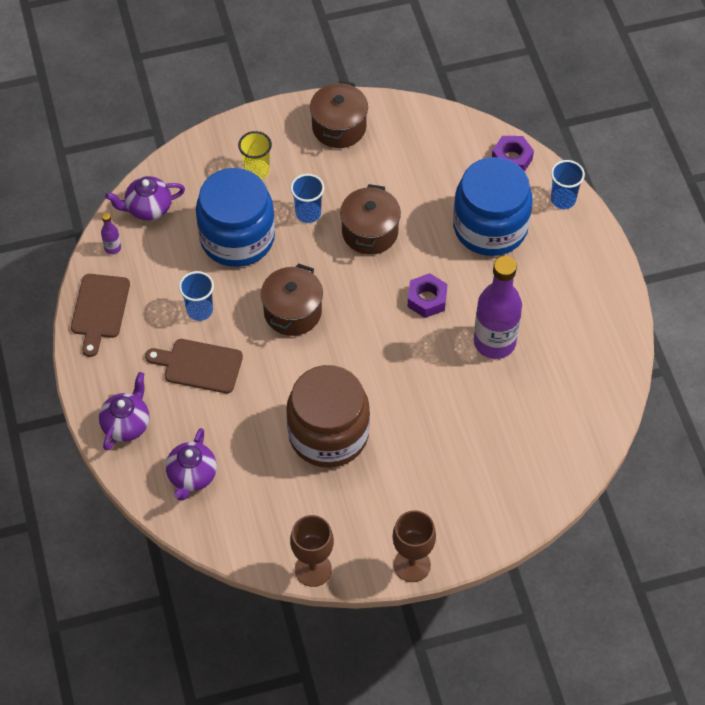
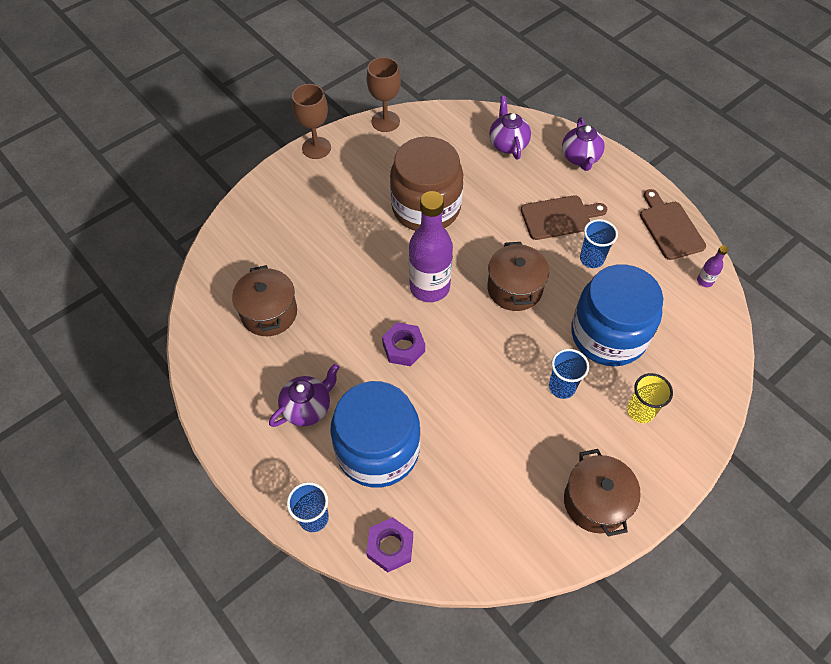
camera: 155 degrees right, 0 degrees up
(148, 208) = (706, 329): purple teapot -> purple teapot (307, 408)
(370, 232) = (492, 392): brown pot -> brown pot (269, 313)
(494, 342) = (323, 333): purple bottle -> purple bottle (429, 287)

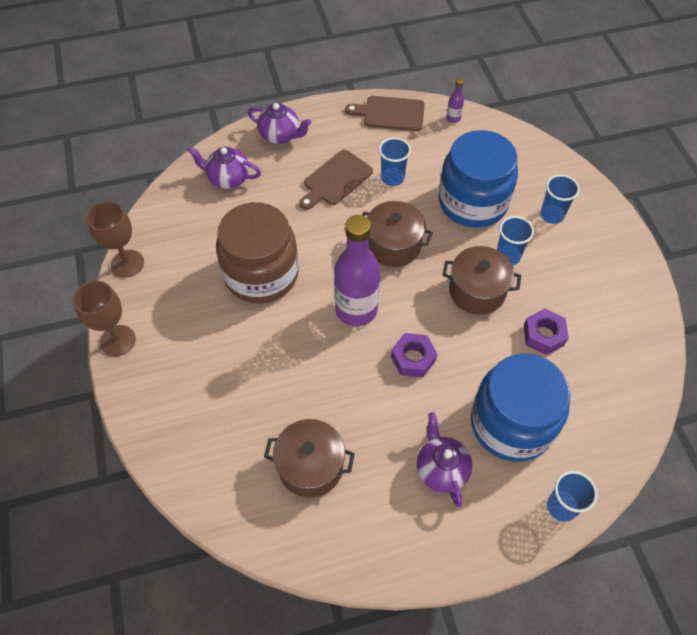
camera: 65 degrees left, 0 degrees up
(390, 547) = (611, 451): purple nut -> purple nut (543, 335)
(559, 217) = (336, 180): brown cutting board -> brown cutting board turned 150 degrees counterclockwise
(595, 502) = (619, 281): brown pot -> brown pot (477, 291)
(640, 411) = (552, 215): yellow cup -> blue cup

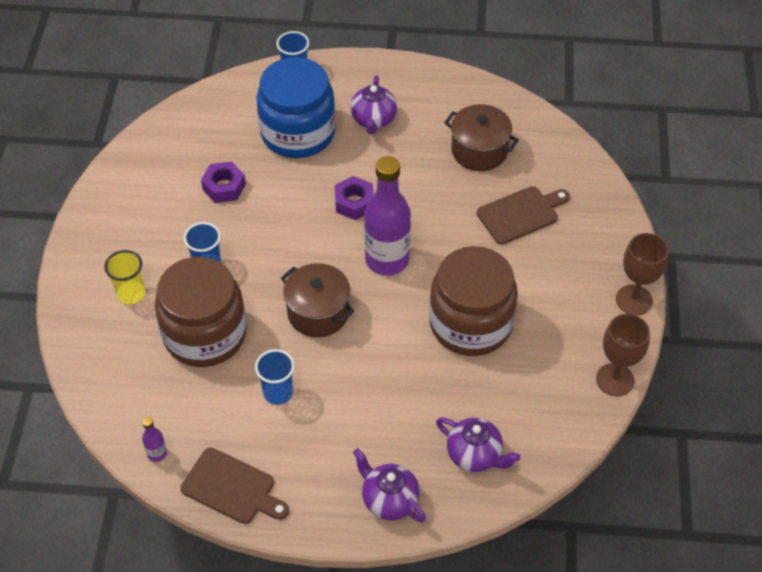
camera: 160 degrees left, 5 degrees down
(336, 180) = (345, 412): brown cutting board -> brown cutting board (520, 214)
(472, 202) = (205, 334): blue jar -> brown jar
(477, 291) = (260, 242): brown pot -> none
(552, 215) = (131, 294): blue cup -> yellow cup

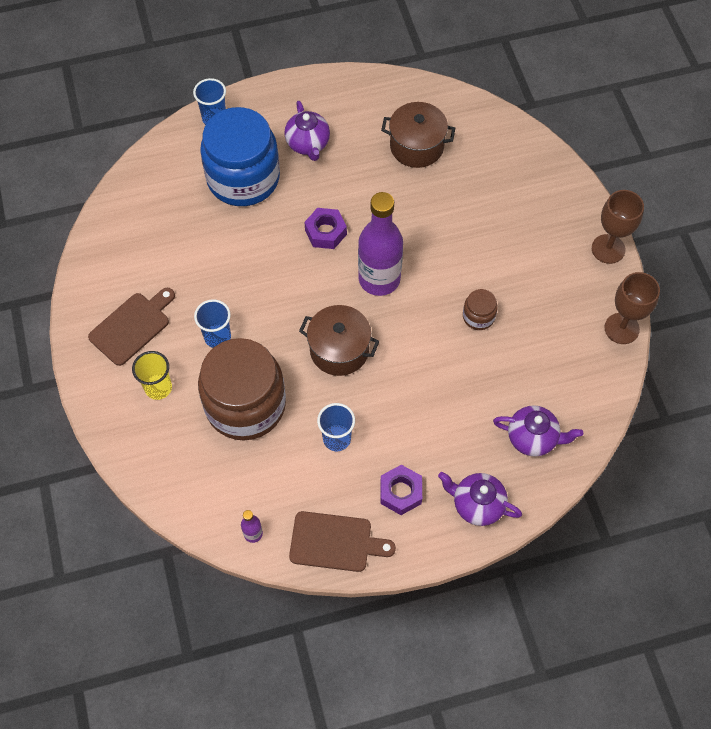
camera: 20 degrees left, 10 degrees up
(224, 187) = (198, 254): purple nut -> purple nut (400, 492)
(470, 324) = (478, 316): brown jar -> brown jar, size x0.42
(520, 214) = (478, 197): brown cutting board -> brown cutting board (132, 326)

